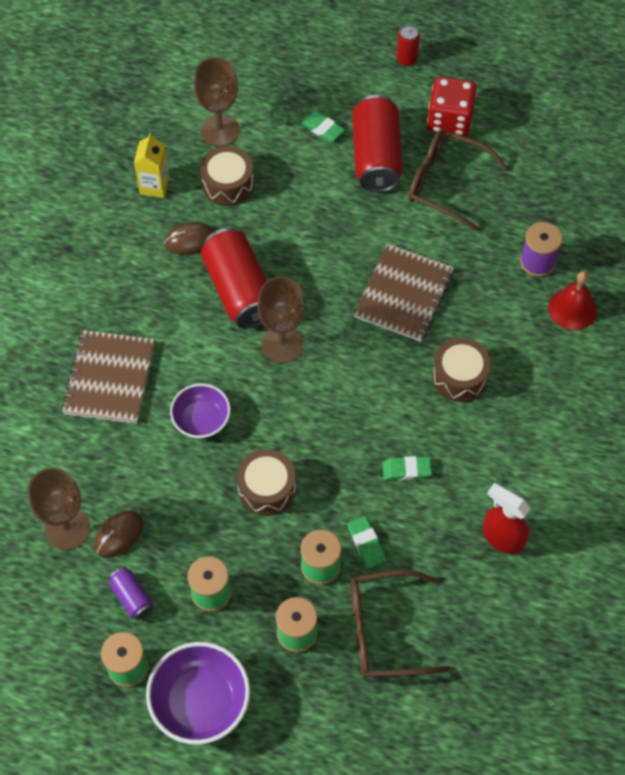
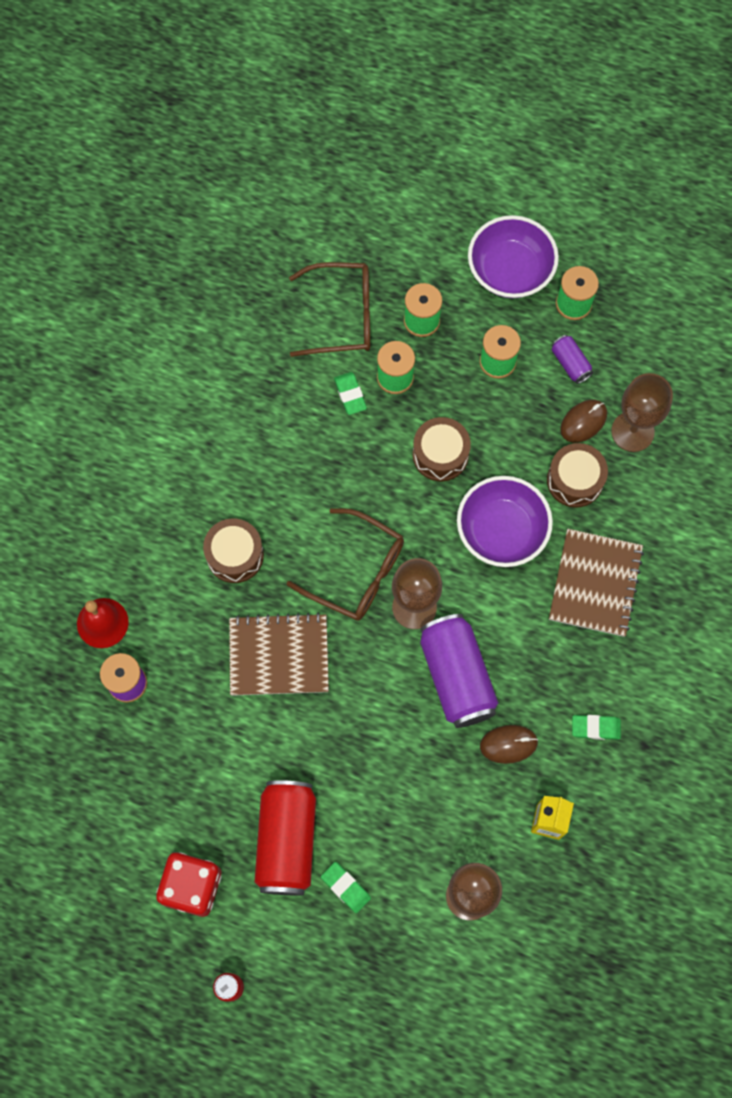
camera: 175 degrees left, 10 degrees up
(201, 419) = (501, 531): purple bowl -> purple bowl, size x1.55
(228, 184) = (463, 816): brown drum -> brown drum (575, 480)
(239, 290) = (456, 676): red can -> purple can
(404, 294) = (279, 655): brown notebook -> brown notebook turned 60 degrees clockwise
(406, 470) = (302, 462): green eraser -> green eraser (595, 728)
(446, 184) = (211, 795): brown glasses -> brown glasses (357, 572)
(502, 537) = (221, 390): red spray bottle -> none

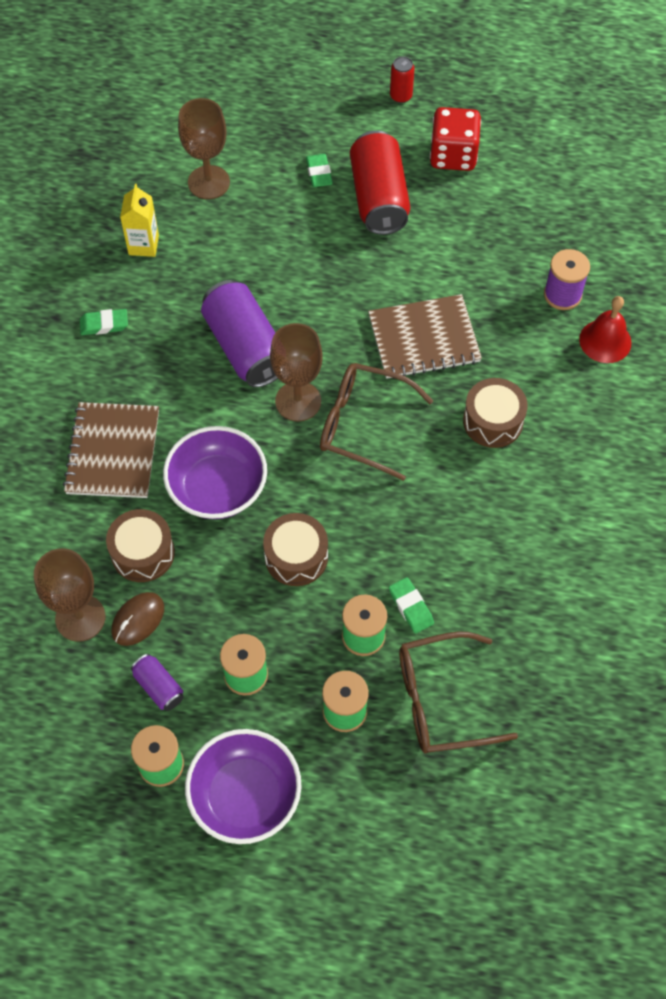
camera: 170 degrees right, 10 degrees down
(345, 887) = (319, 173): green eraser -> green eraser turned 45 degrees clockwise
(508, 744) = (187, 299): brown mouse -> none

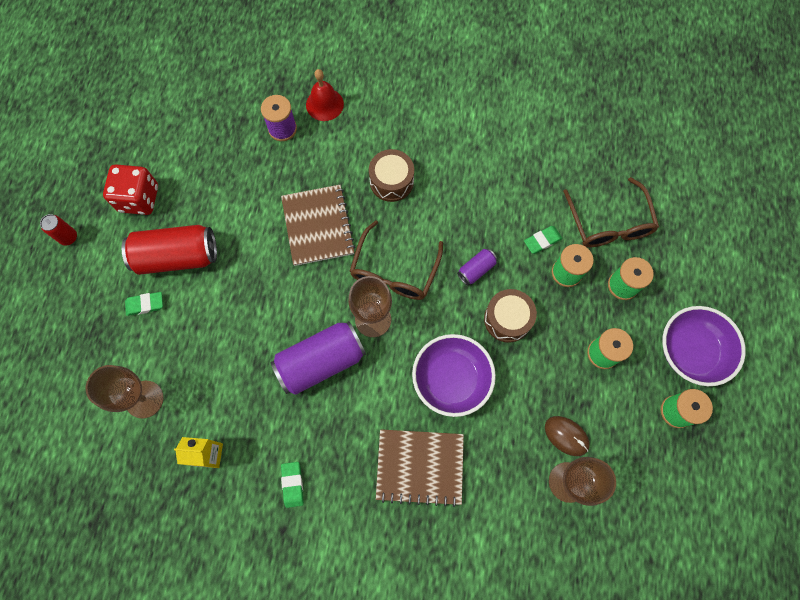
camera: 90 degrees left, 10 degrees up
(143, 553) = (510, 436): brown drum -> none
(159, 687) = (618, 416): purple can -> purple can (476, 270)

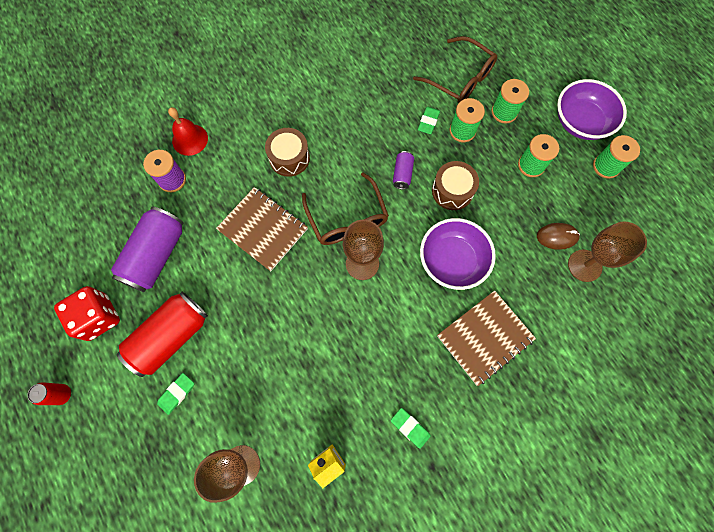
camera: 40 degrees left, 0 degrees up
(321, 362) = (351, 324): purple can -> purple can (156, 255)

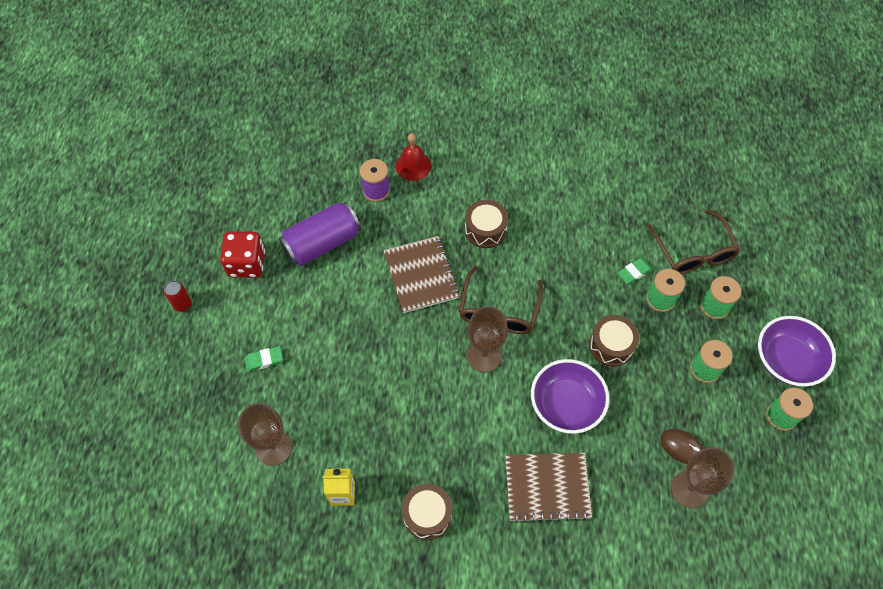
camera: 35 degrees right, 10 degrees down
(171, 336) = (290, 313): red can -> none
(402, 174) = (576, 303): purple can -> none
(410, 427) = (427, 514): green eraser -> brown drum

